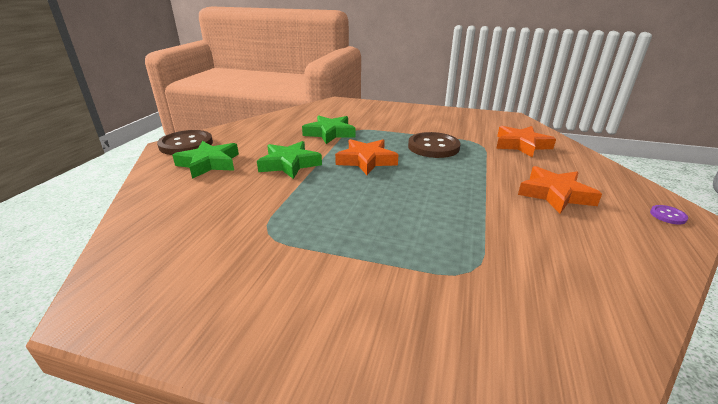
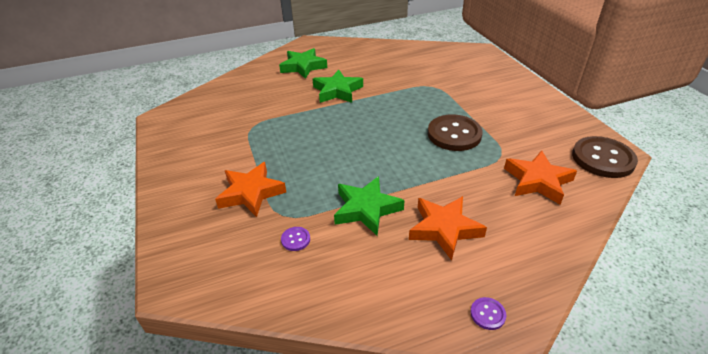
camera: 55 degrees right, 10 degrees up
(186, 144) = (316, 46): brown button -> brown button (602, 159)
(330, 133) = (408, 80): green star -> green star (366, 209)
(366, 160) = (383, 116): orange star -> orange star (251, 193)
(522, 276) = (295, 239): none -> purple button

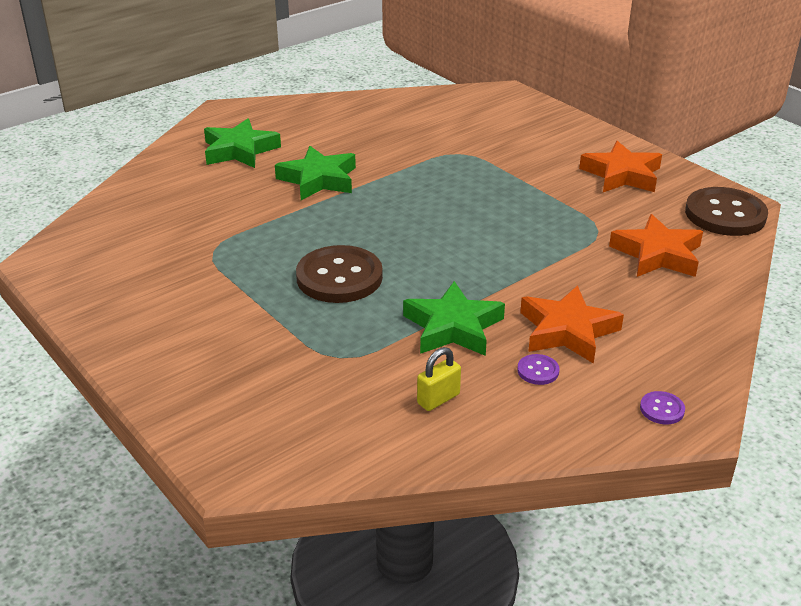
camera: 20 degrees left, 5 degrees down
(251, 193) = (273, 338): orange star -> orange star (622, 174)
(295, 239) = (377, 381): purple button -> purple button (538, 371)
(328, 263) = (438, 399): none -> yellow padlock
(454, 134) = (523, 214): brown button -> brown button (339, 277)

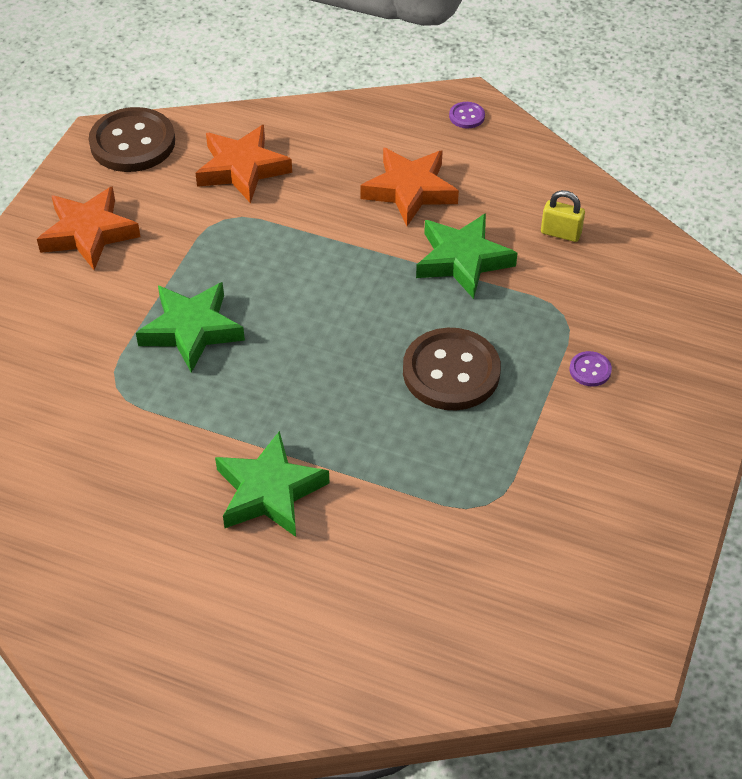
camera: 120 degrees left, 15 degrees up
(239, 150) = (247, 623): green star -> green star (191, 330)
(538, 371) = (477, 191): purple button -> purple button (590, 370)

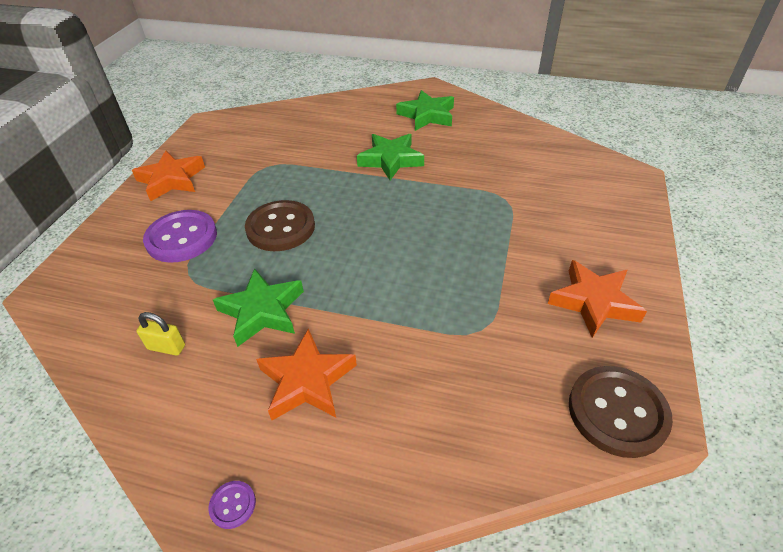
camera: 175 degrees right, 5 degrees down
(191, 330) = (470, 236): green star -> green star (427, 115)
(242, 169) = (484, 389): orange star -> orange star (171, 180)
(590, 370) = (181, 238): purple button -> purple button, size x2.34

